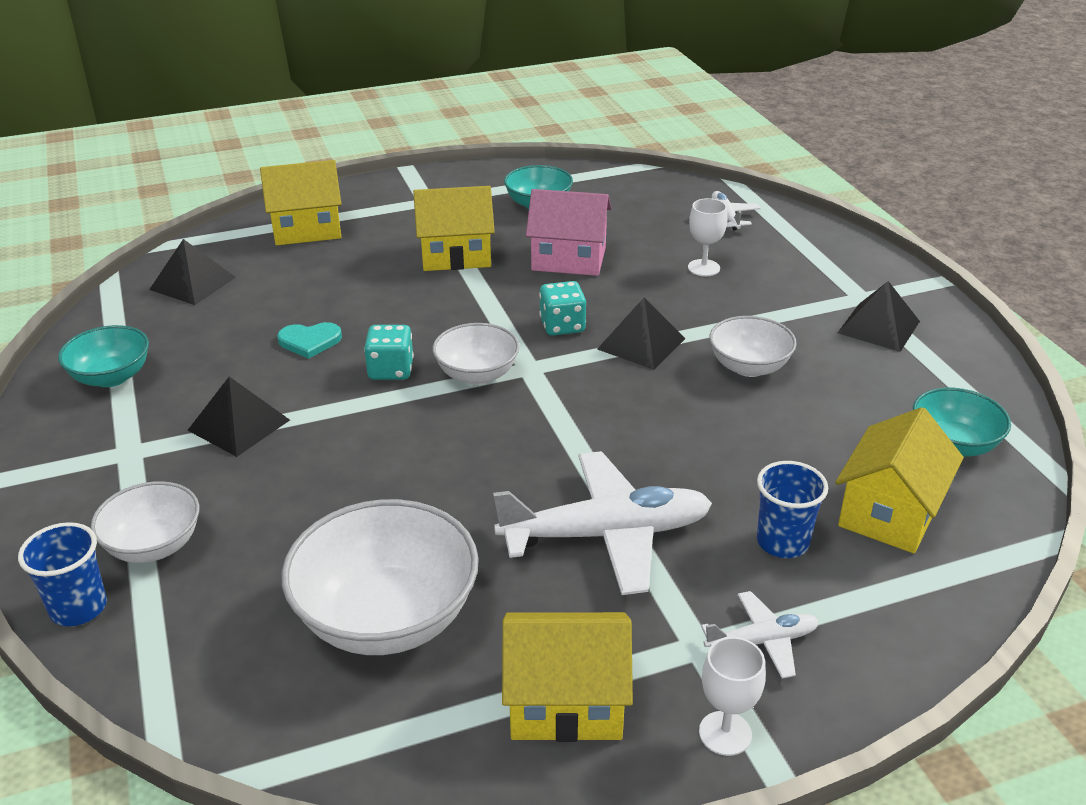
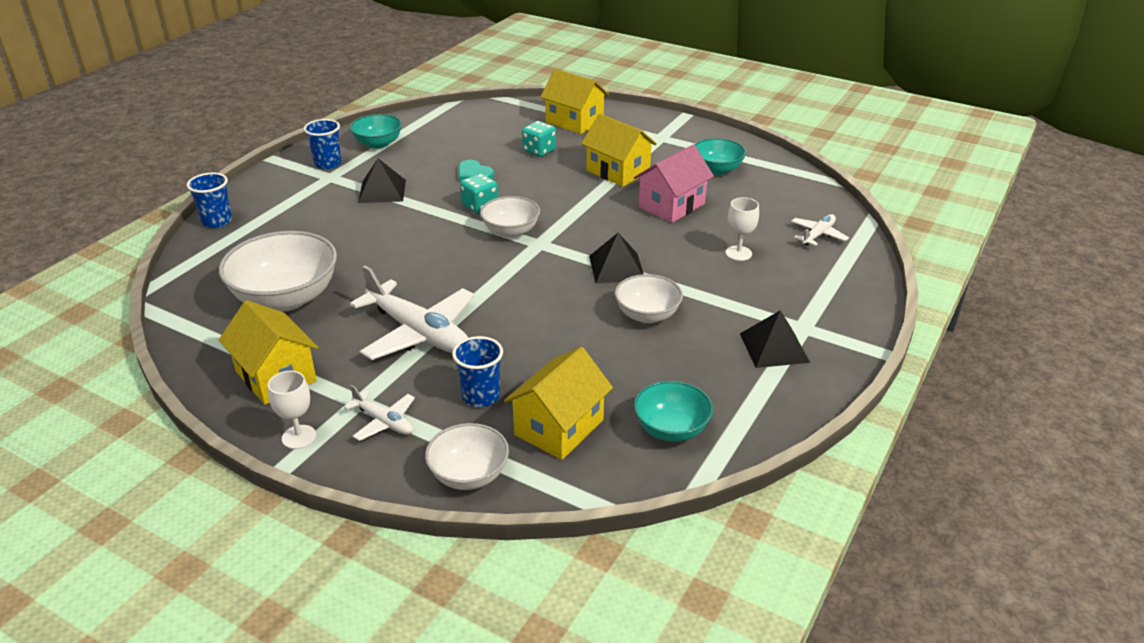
camera: 50 degrees right, 0 degrees up
(90, 439) = (328, 164): none -> blue cup
(154, 546) = (273, 216): white bowl -> white bowl (469, 475)
(193, 283) = (479, 121): black pyramid -> none
(562, 326) = (596, 235): turquoise dice -> turquoise dice (539, 151)
(569, 259) = (671, 205): pink house -> pink house turned 75 degrees clockwise
(889, 513) = (559, 427): yellow house -> yellow house turned 45 degrees counterclockwise

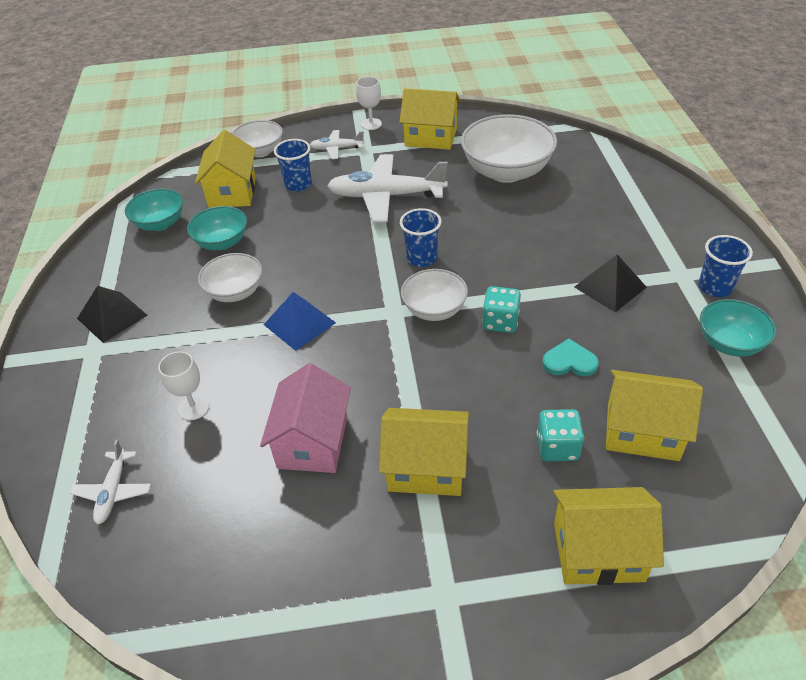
camera: 145 degrees right, 10 degrees up
(217, 221) = (666, 189): blue cup -> blue cup (421, 258)
(488, 138) = (642, 431): none -> yellow house
(617, 268) = (299, 323): black pyramid -> blue pyramid
(717, 169) = (307, 558): turquoise bowl -> turquoise bowl (222, 242)

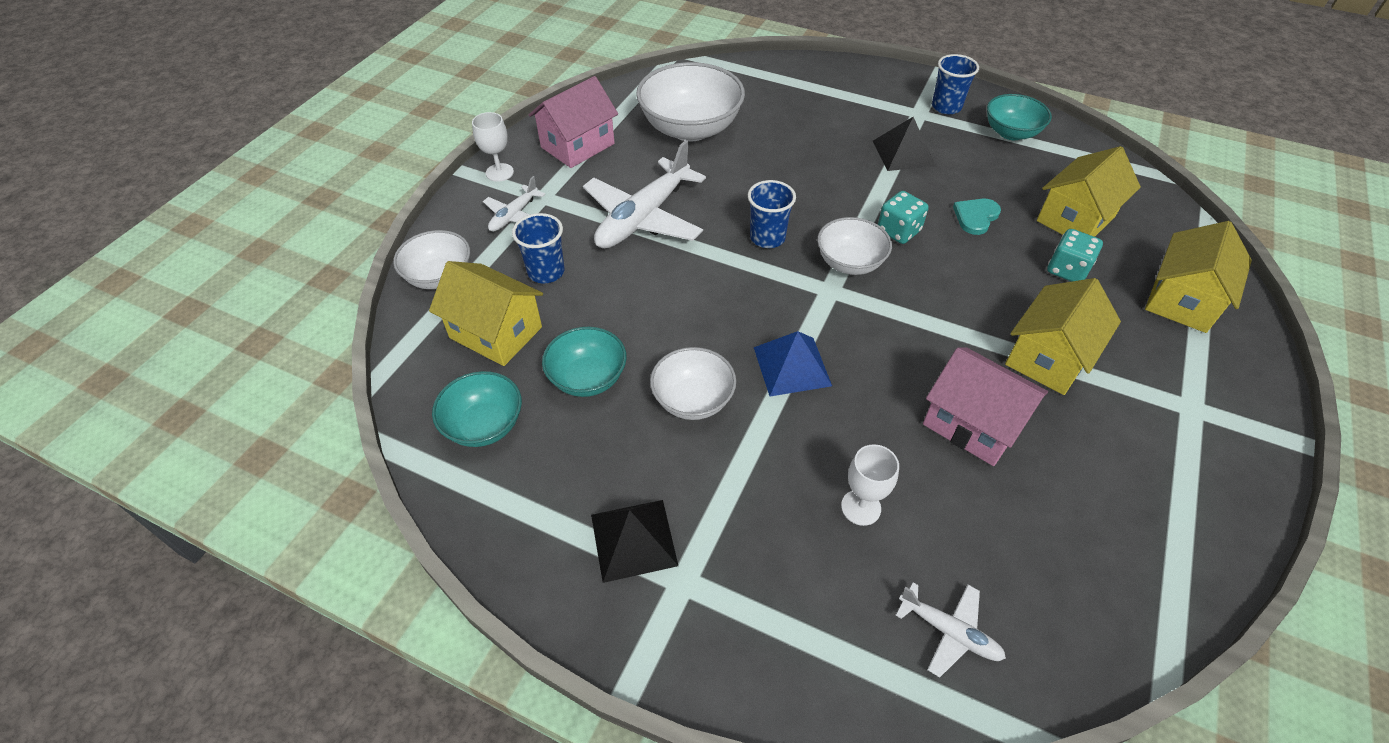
camera: 60 degrees left, 5 degrees up
(431, 137) = (577, 145): yellow house -> pink house

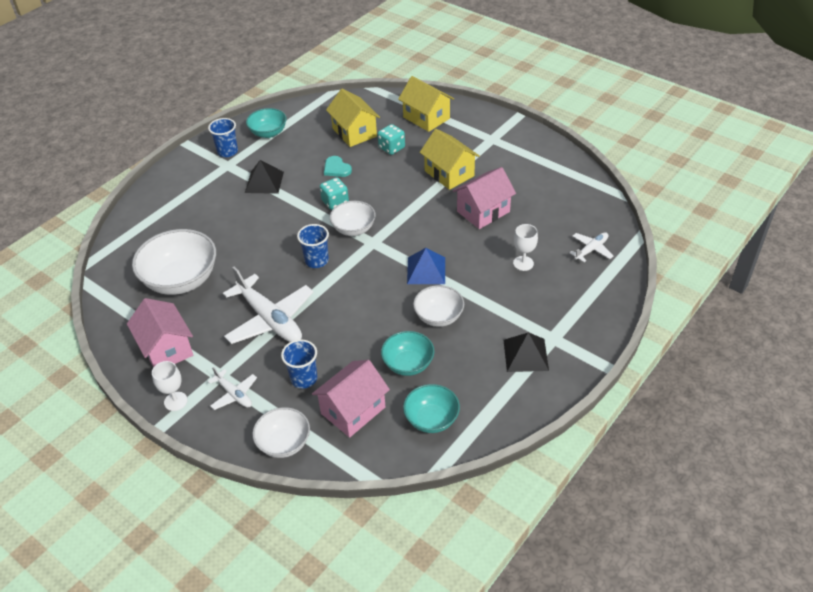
camera: 75 degrees left, 5 degrees down
(496, 332) = (353, 410): yellow house -> pink house

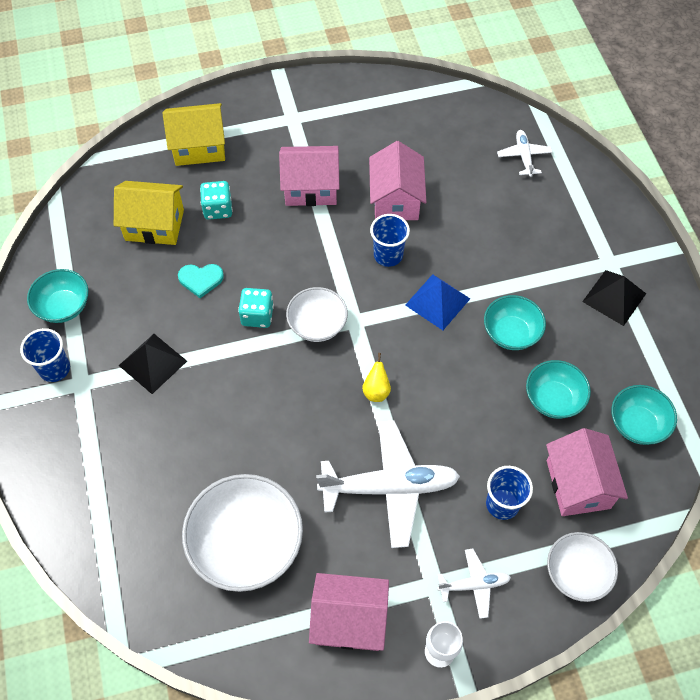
camera: 55 degrees left, 15 degrees up
(316, 260) = (336, 389): blue cup -> blue cup (388, 255)
(332, 278) = (376, 391): none -> yellow pear
(438, 317) = (511, 333): white bowl -> turquoise bowl
(449, 173) = (311, 188): yellow house -> pink house
(523, 263) = (496, 218): white goblet -> none

